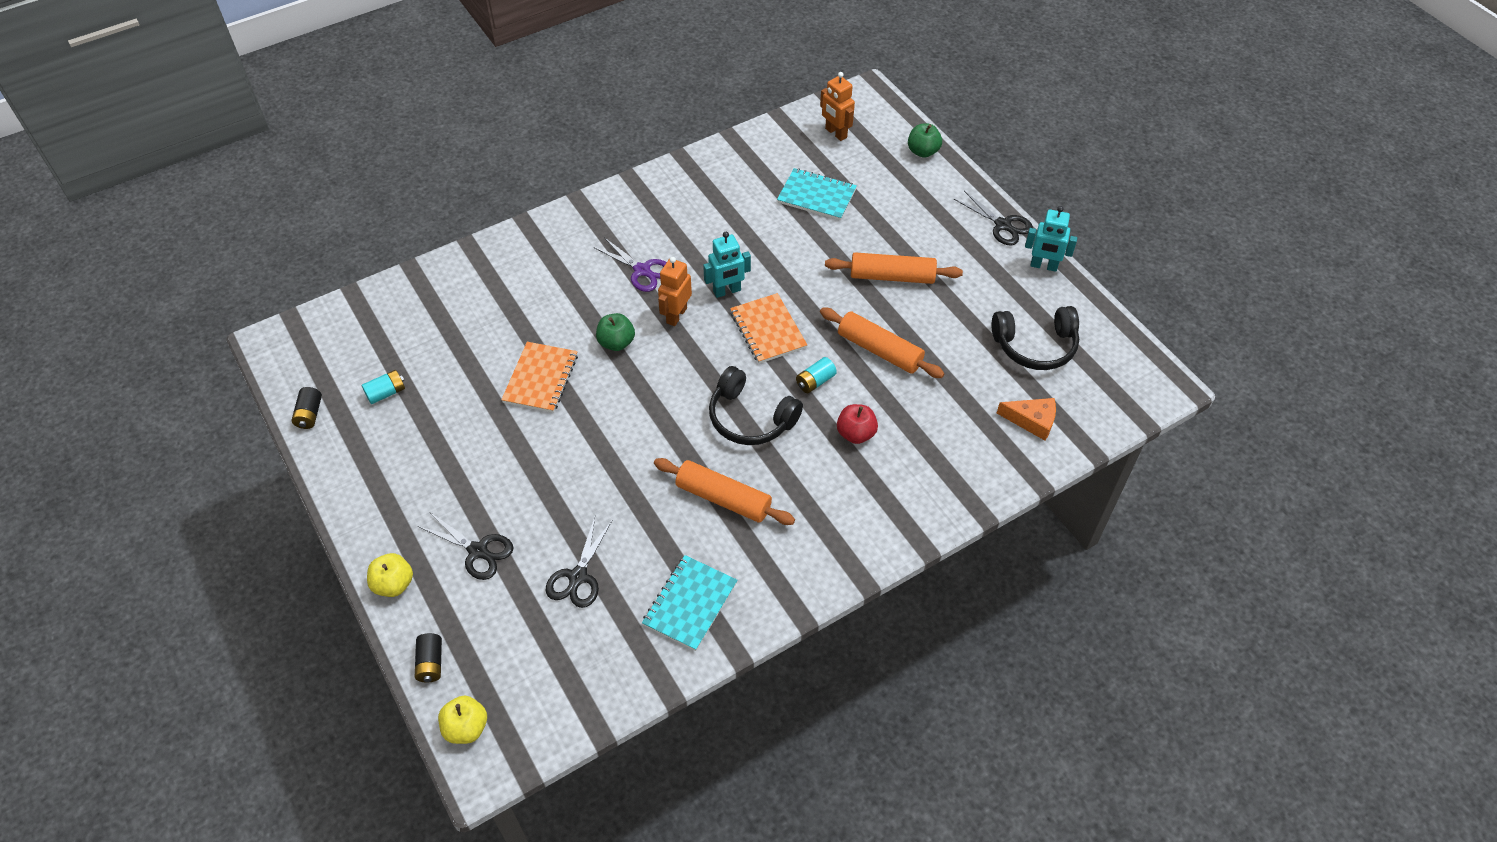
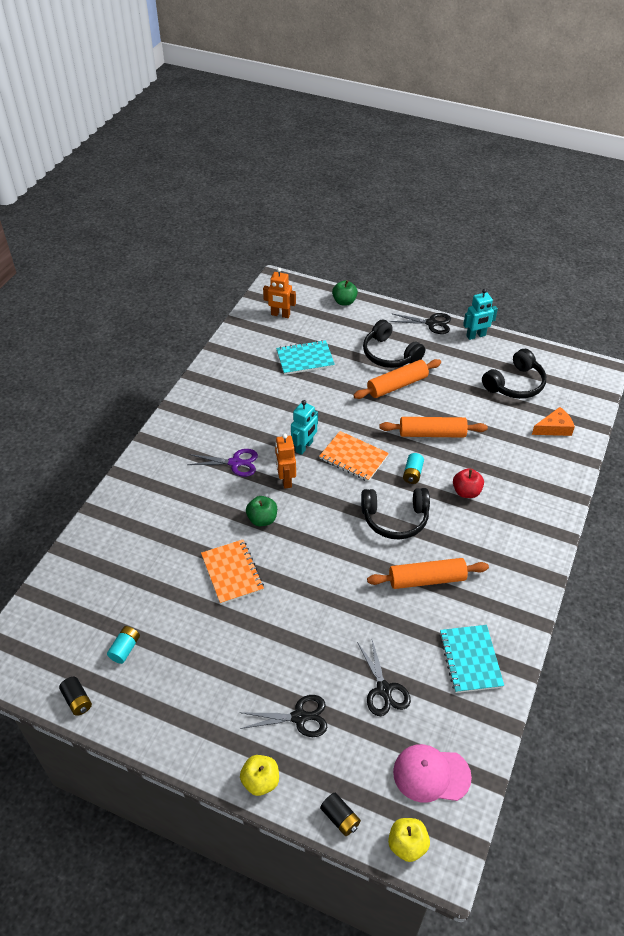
camera: 35 degrees left, 5 degrees down
(547, 683) = (431, 774): none -> pink cap
(918, 237) = (390, 354): none -> black headphones

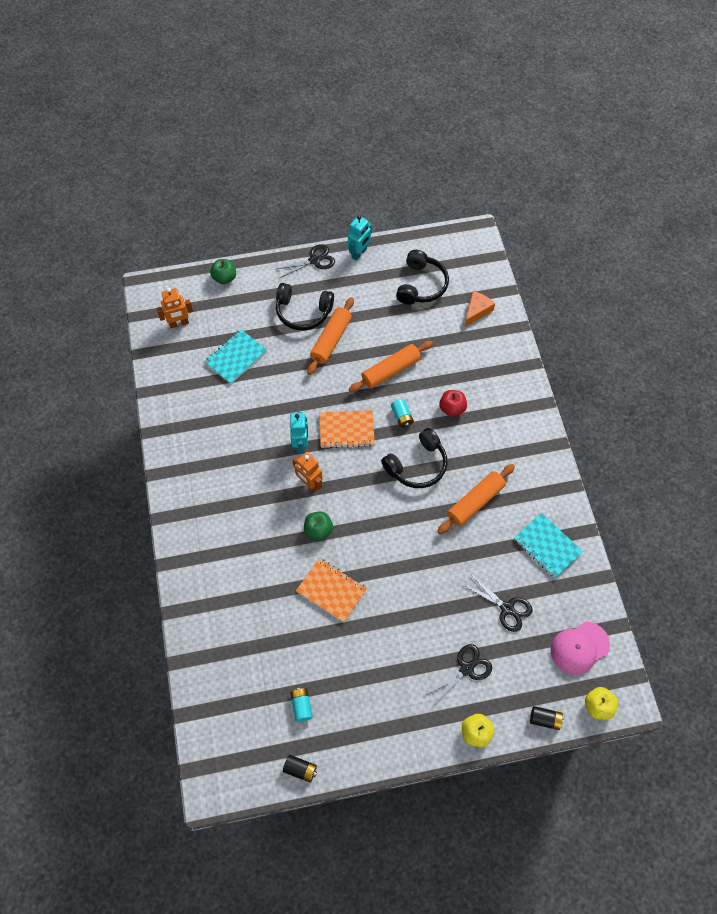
camera: 35 degrees left, 15 degrees up
(235, 463) = (256, 493): purple scissors -> none

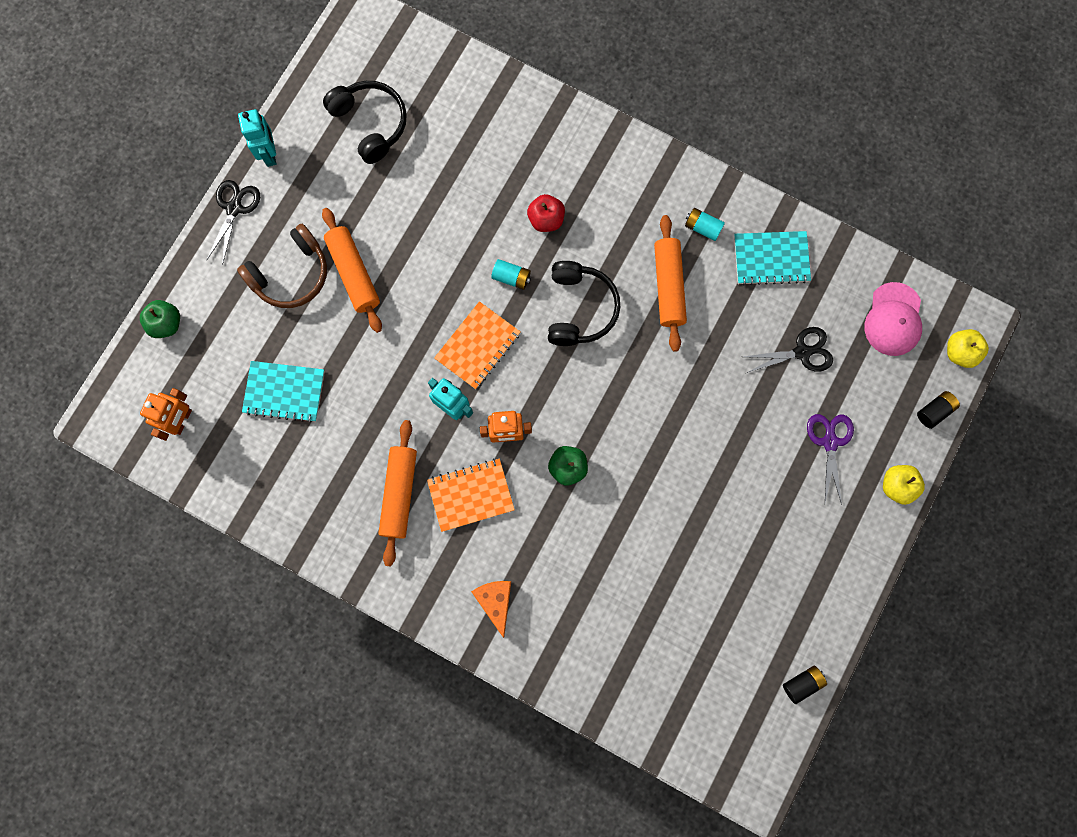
camera: 50 degrees left, 15 degrees up
(236, 357) = (284, 392): turquoise notebook -> turquoise notebook turned 75 degrees counterclockwise
(301, 706) = (740, 632): turquoise battery -> turquoise battery (702, 228)
(303, 312) = (291, 274): black headphones -> brown headphones
(331, 590) = (644, 507): orange notebook -> orange notebook (471, 495)
(390, 370) = (447, 243): orange rolling pin -> orange rolling pin (399, 493)
(466, 669) = (830, 442): black scissors -> purple scissors
(477, 311) = (454, 95): orange cheese -> orange cheese (495, 601)

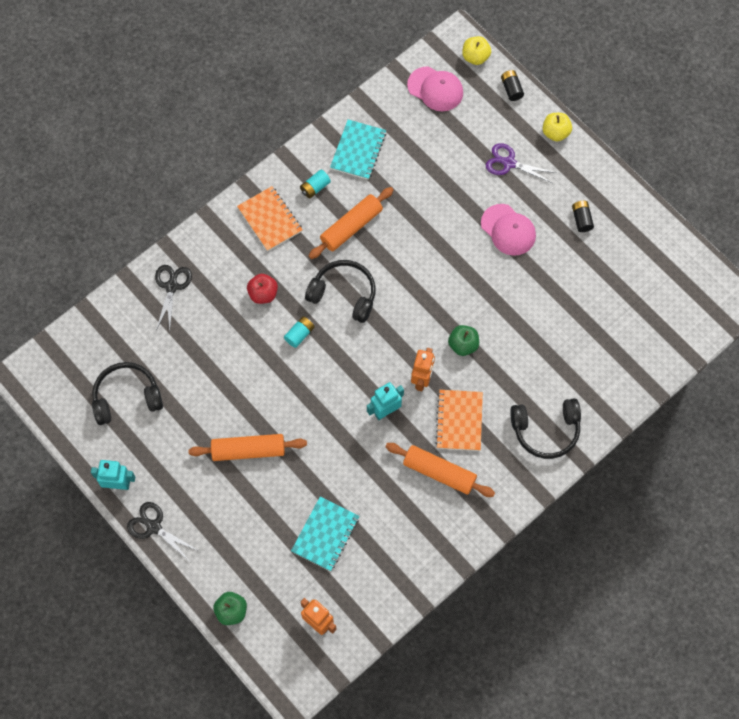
camera: 70 degrees left, 10 degrees down
(291, 274) = (229, 499): brown headphones -> none
(478, 346) = (344, 377): orange notebook -> orange notebook (270, 219)
(495, 601) = (546, 430): orange cheese -> black headphones
(668, 286) = (351, 227): orange rolling pin -> orange rolling pin turned 60 degrees counterclockwise
(739, 471) = (508, 230): none -> pink cap
(802, 352) = (436, 156): black scissors -> black scissors (171, 286)
(802, 683) = (672, 244): black battery -> black battery (581, 219)

